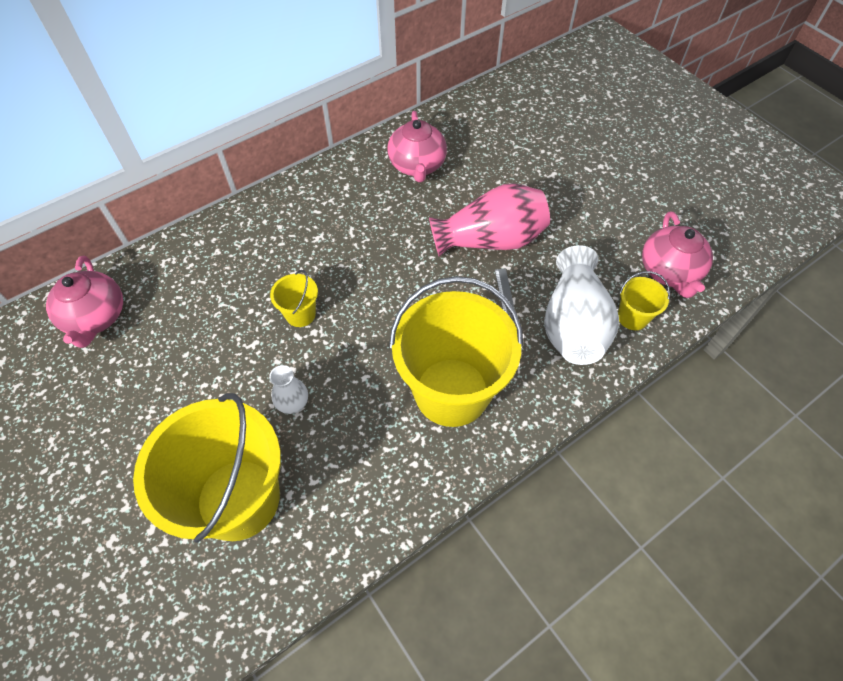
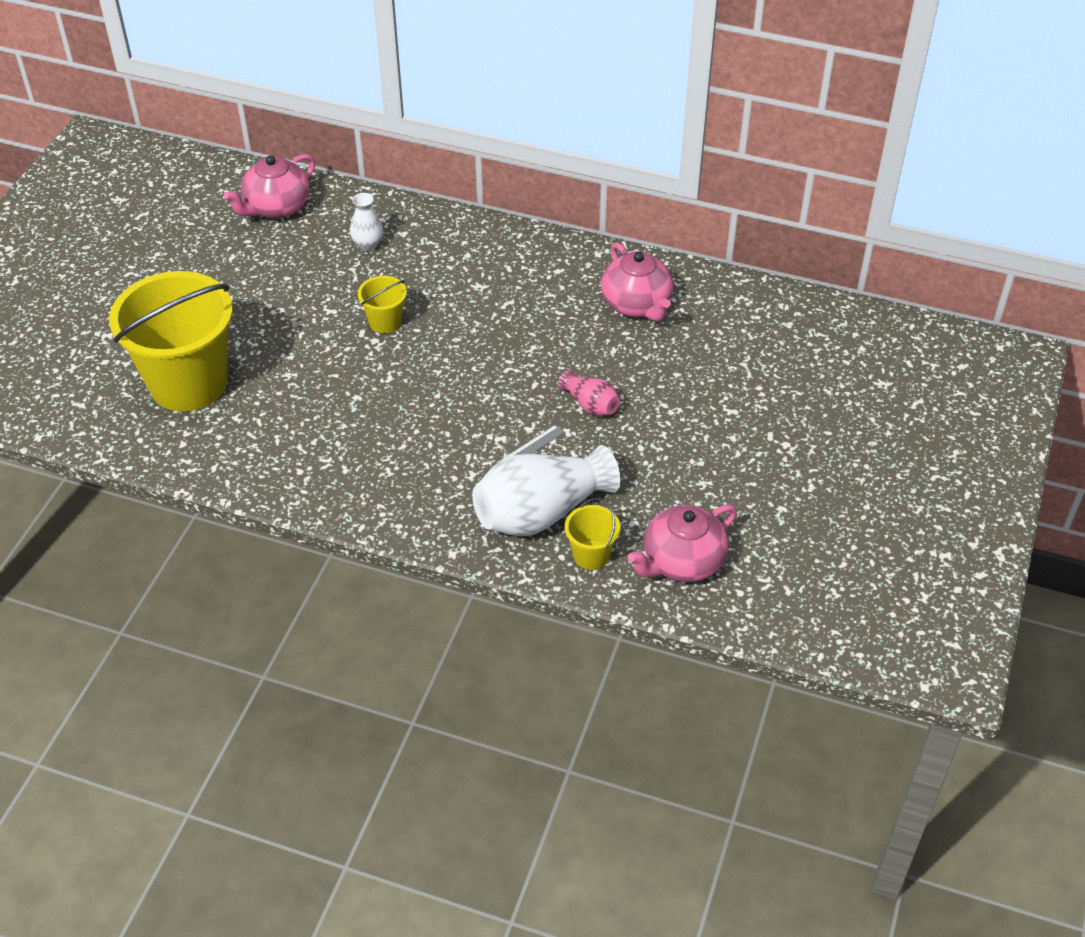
camera: 55 degrees right, 10 degrees down
(293, 404) = (294, 367): white vase -> white vase (368, 244)
(417, 165) = (636, 304): pink teapot -> pink teapot turned 75 degrees counterclockwise
(451, 392) = (389, 460): yellow bucket -> none
(490, 240) = (590, 404): pink vase -> pink vase, size x0.48

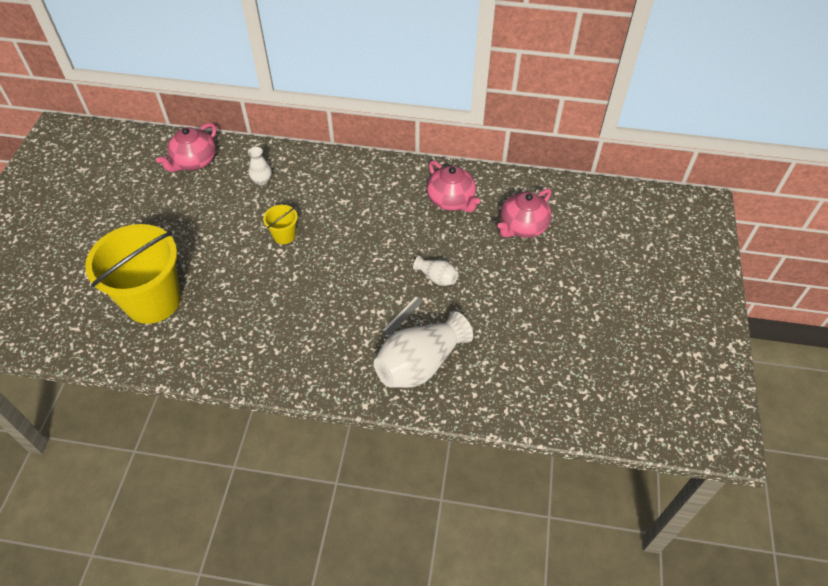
camera: 10 degrees left, 5 degrees up
(590, 404) = (436, 277): pink vase -> white vase
(591, 555) = (462, 391): yellow bucket -> none
(682, 562) = (525, 387): pink teapot -> pink teapot (522, 227)

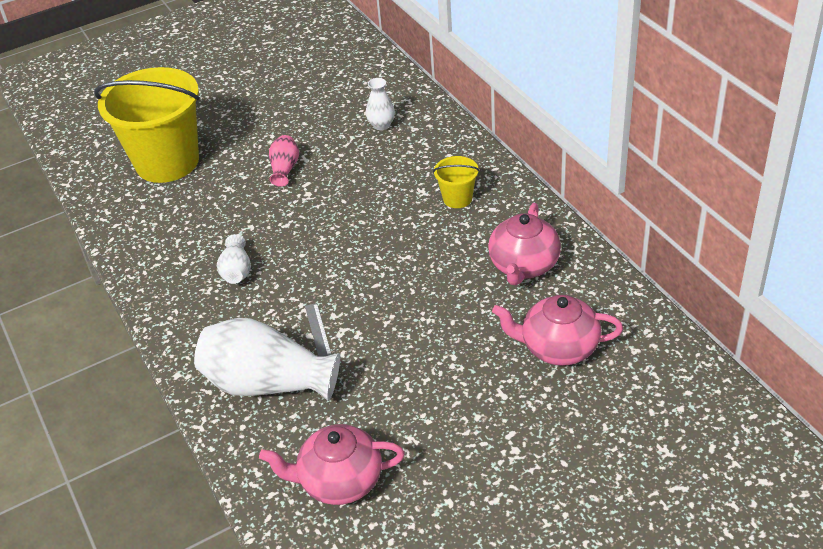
camera: 55 degrees right, 10 degrees down
(194, 161) = (353, 73): pink teapot -> pink teapot (339, 481)
(242, 247) = (285, 169): none -> pink vase
(284, 235) = (329, 184): yellow bucket -> yellow bucket (457, 198)
(402, 315) = (318, 330): grey ruler -> grey ruler turned 75 degrees clockwise
(436, 277) = (398, 323): white vase -> white vase (237, 271)

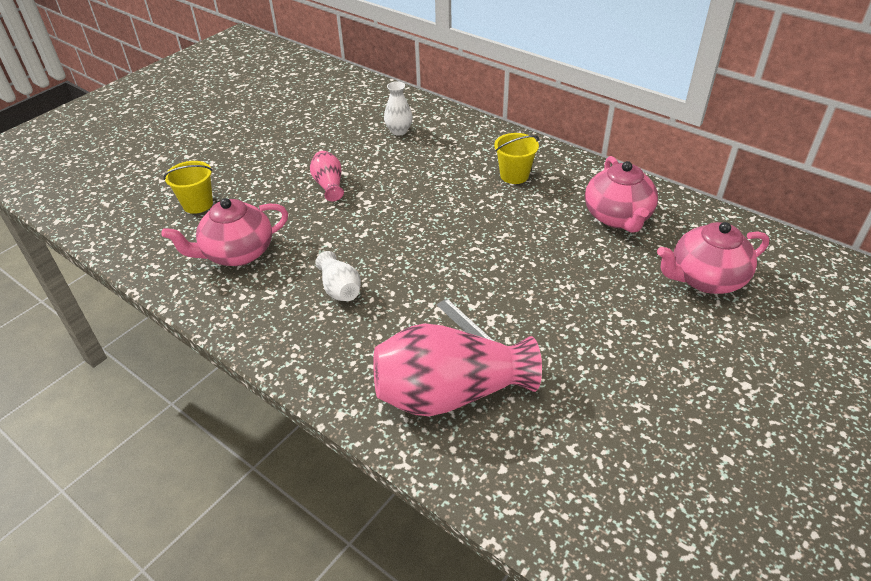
camera: 25 degrees left, 0 degrees up
(167, 162) = (198, 204): yellow bucket -> yellow bucket, size x0.43
(268, 383) = (450, 393): white vase -> pink vase
(339, 481) = (601, 474): pink teapot -> pink teapot (237, 253)

